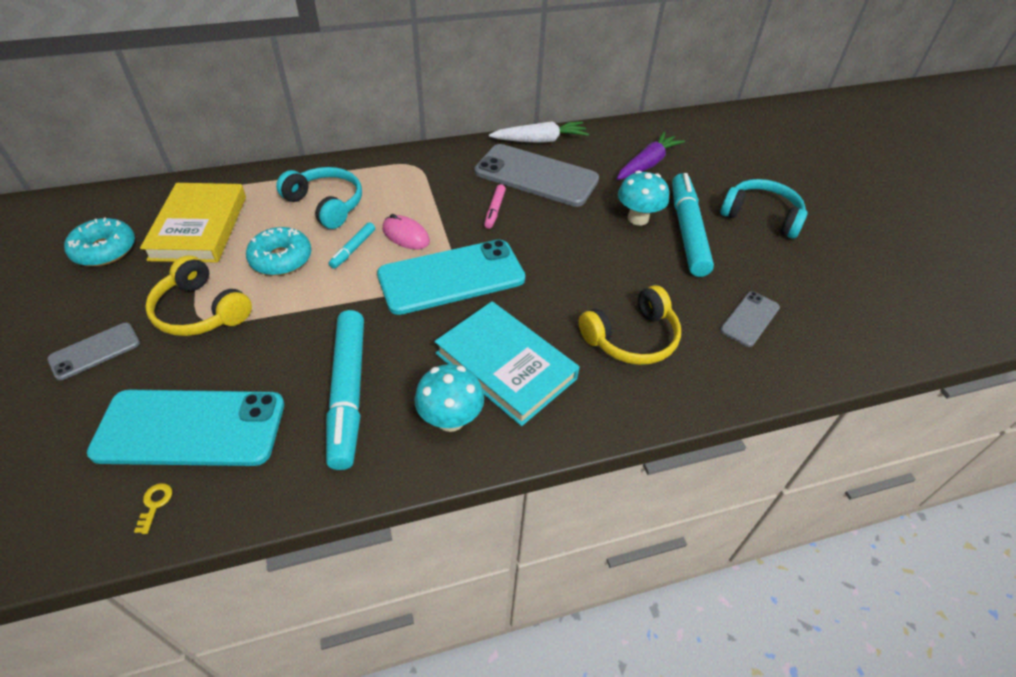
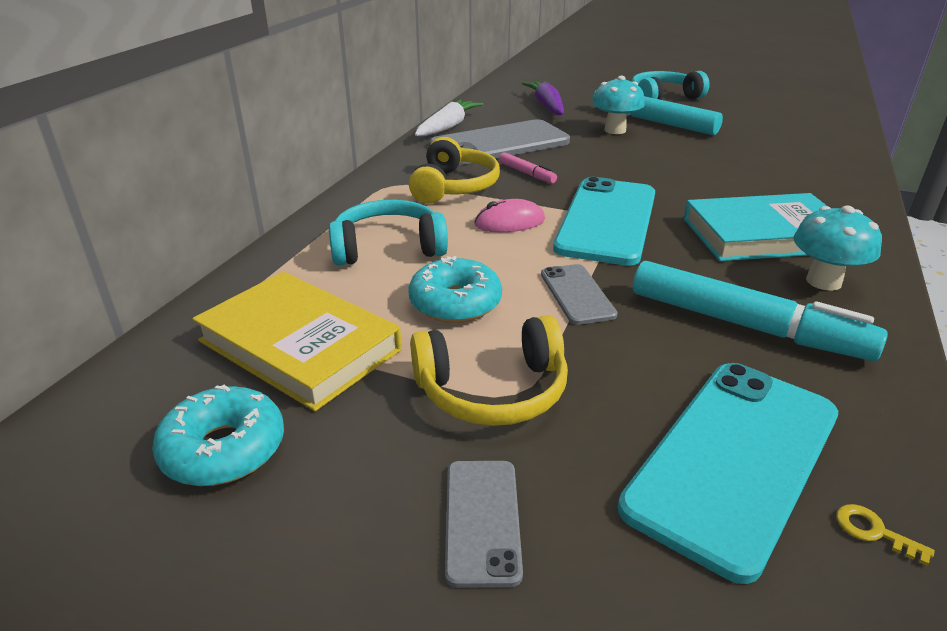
camera: 50 degrees left, 15 degrees down
(353, 249) = (496, 255): turquoise marker -> none
(631, 338) = (767, 178): yellow headphones -> yellow headphones (453, 186)
(749, 319) = (779, 137): grey phone -> grey phone (577, 294)

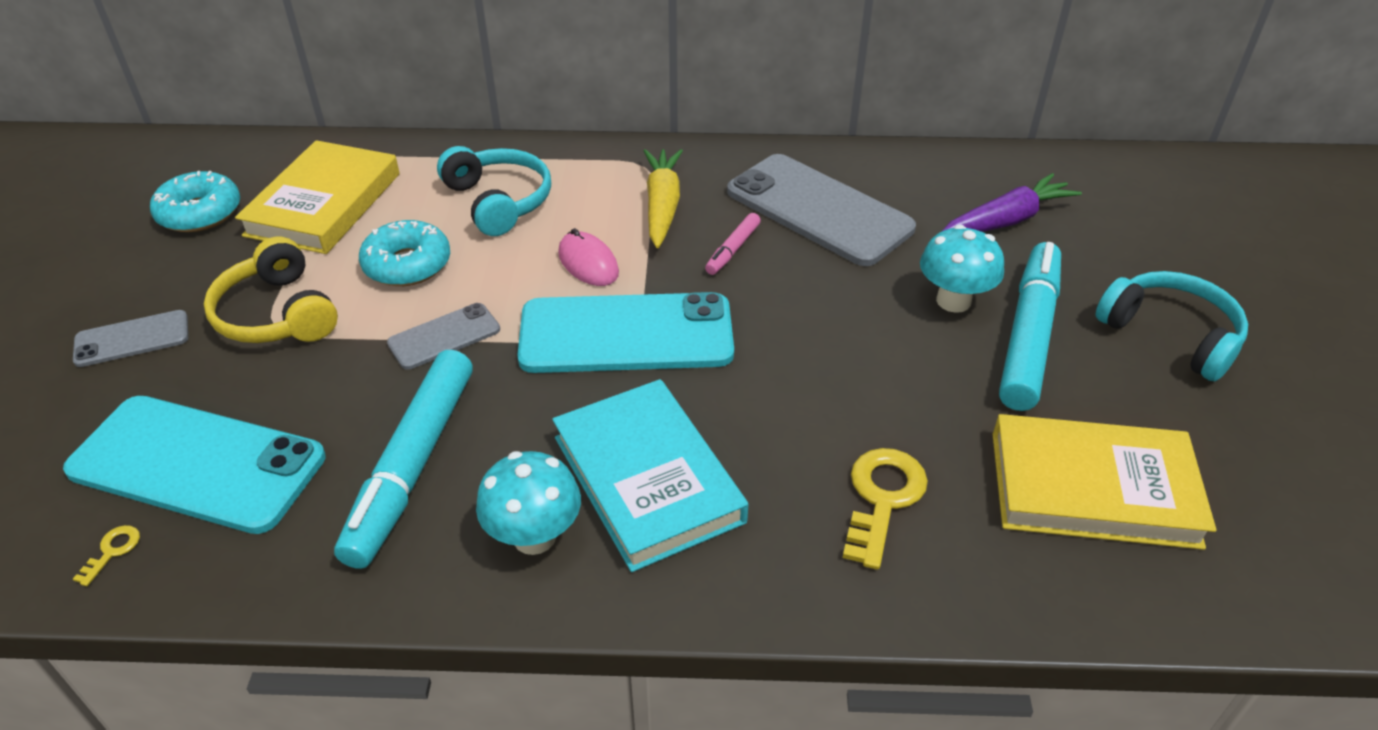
camera: 70 degrees right, 10 degrees up
(448, 127) = (848, 158): white carrot -> none
(453, 186) = (662, 205): yellow headphones -> yellow carrot
(774, 133) = (1093, 488): none -> yellow book
(782, 175) = (882, 498): none -> yellow key

